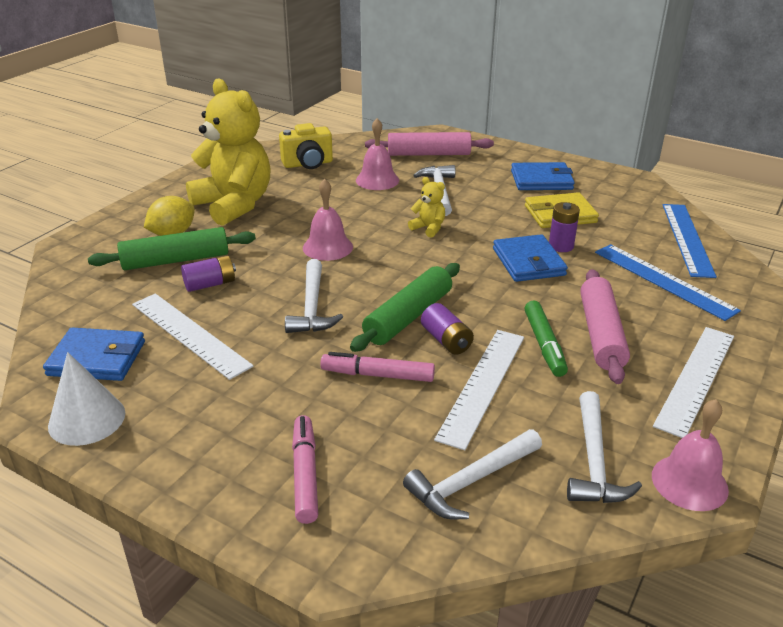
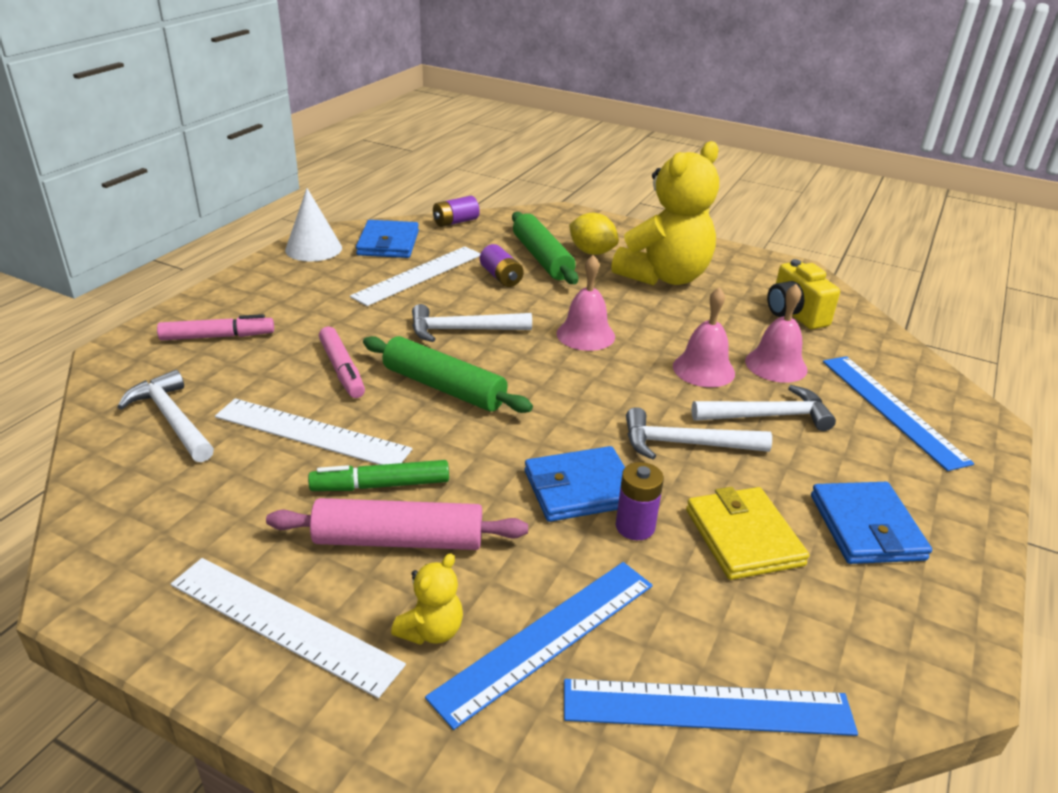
camera: 85 degrees right, 0 degrees up
(378, 375) = (342, 369): pink marker -> pink marker turned 150 degrees clockwise
(428, 154) = (892, 409): pink rolling pin -> blue ruler
(428, 228) = (652, 405): yellow teddy bear -> yellow teddy bear (431, 630)
(446, 340) = (396, 412): purple battery -> purple battery (455, 222)
(594, 461) = (165, 502): white hammer -> white hammer (685, 444)
(689, 482) = (100, 575): pink bell -> pink bell (703, 369)

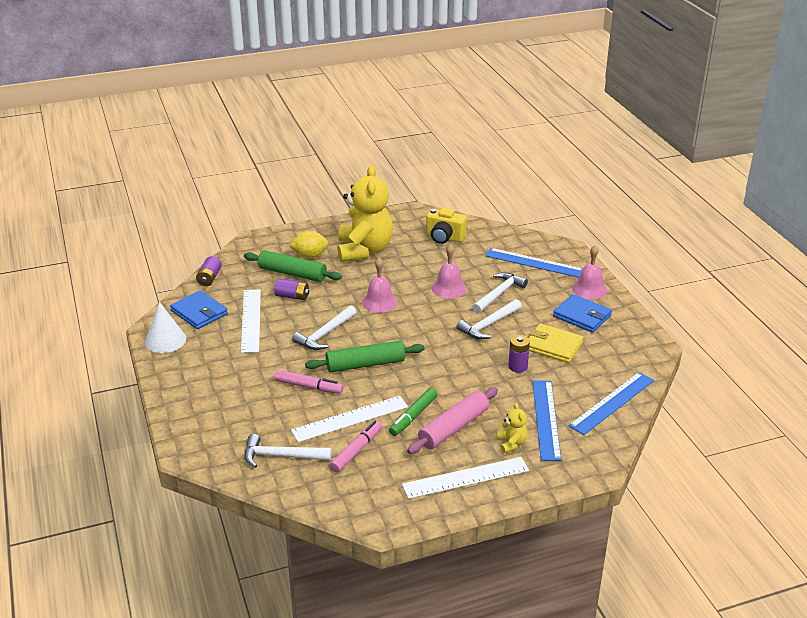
camera: 45 degrees left, 0 degrees up
(217, 336) = (219, 413): pink marker -> pink marker (356, 451)
(580, 488) = (481, 367): blue wallet -> none
(776, 365) = (471, 268): pink bell -> pink bell (589, 289)

